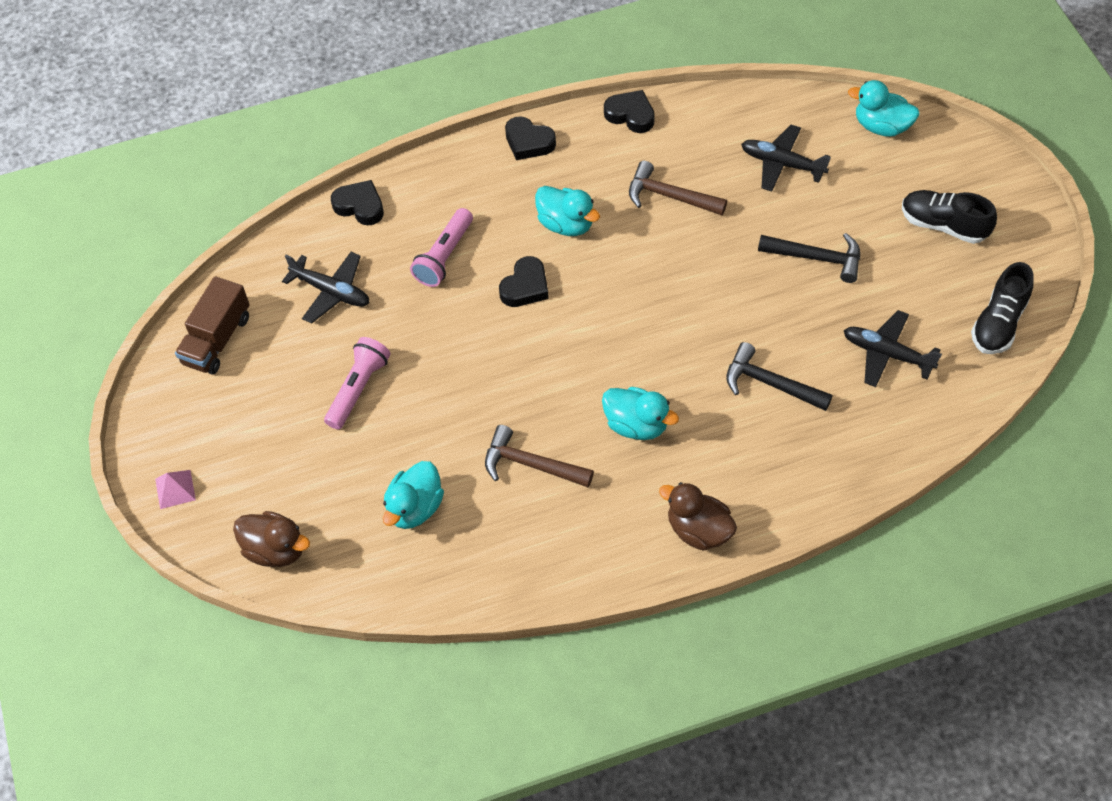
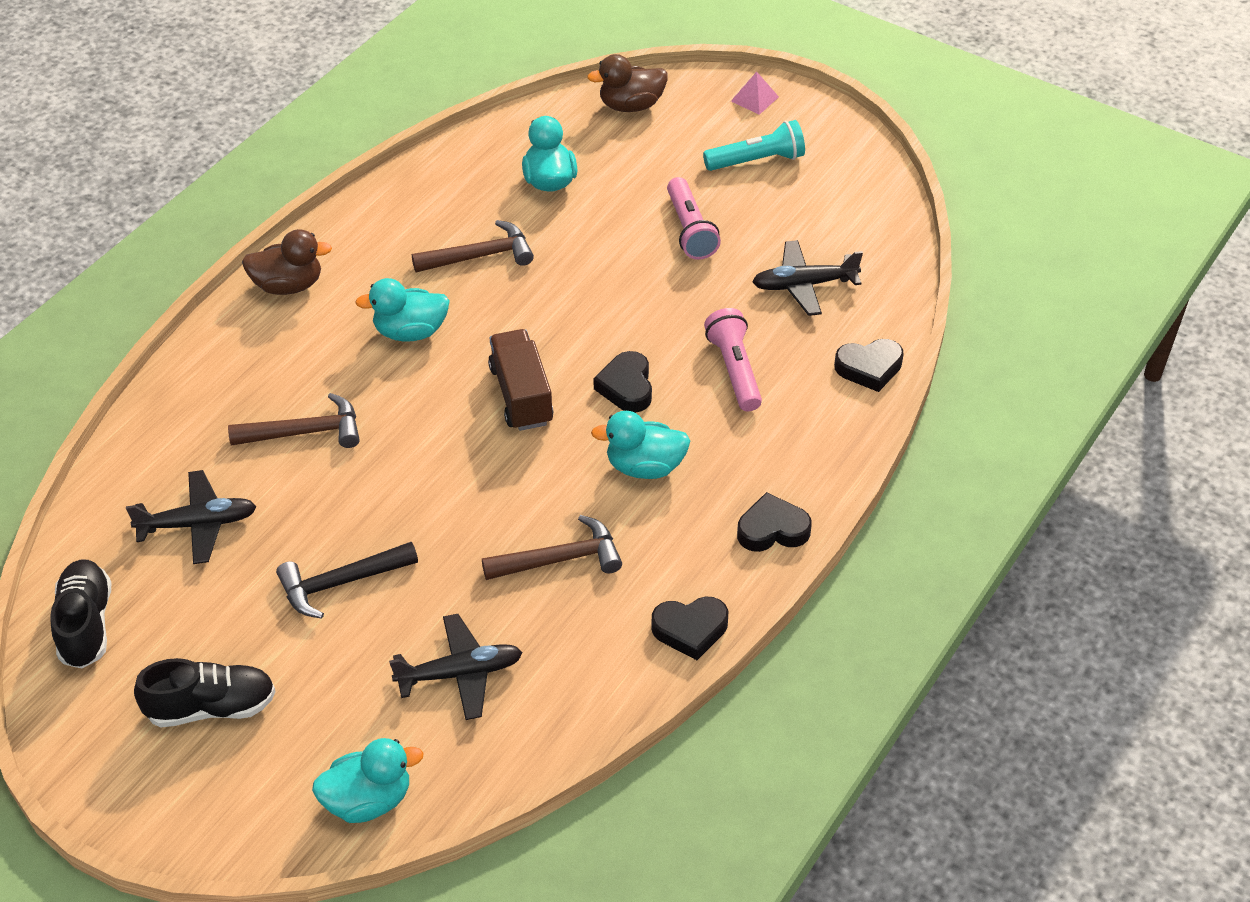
camera: 140 degrees right, 10 degrees down
(217, 340) = (855, 200): brown truck -> brown truck (521, 395)
(243, 423) = (757, 161): none -> turquoise flashlight
(770, 383) = (305, 432): black hammer -> brown hammer

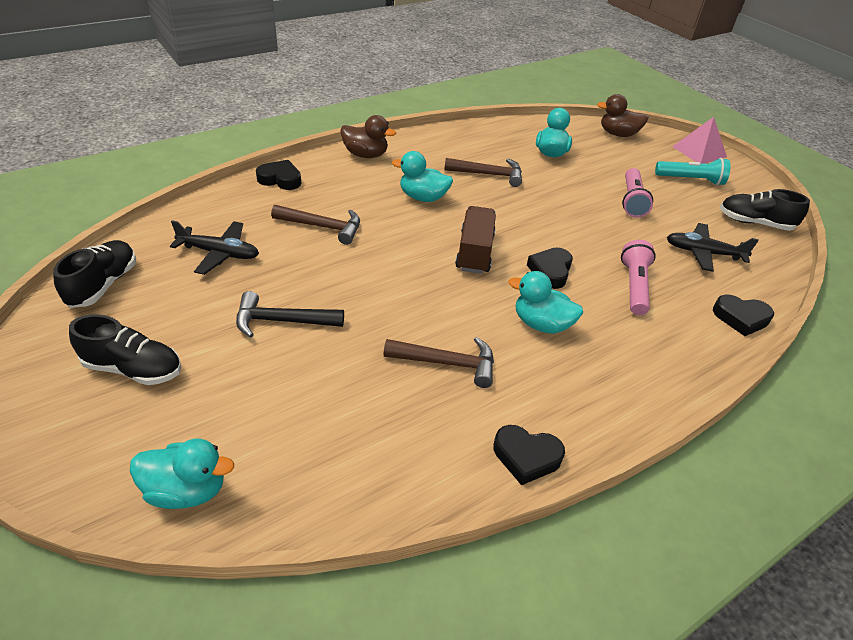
camera: 20 degrees right, 5 degrees down
(460, 673) = (324, 417): black plane -> none
(754, 99) = (699, 151): pink pyramid -> pink pyramid, size x1.67
(772, 529) = (626, 404): black heart -> black heart (280, 179)
(856, 209) = (754, 223): none -> black shoe

